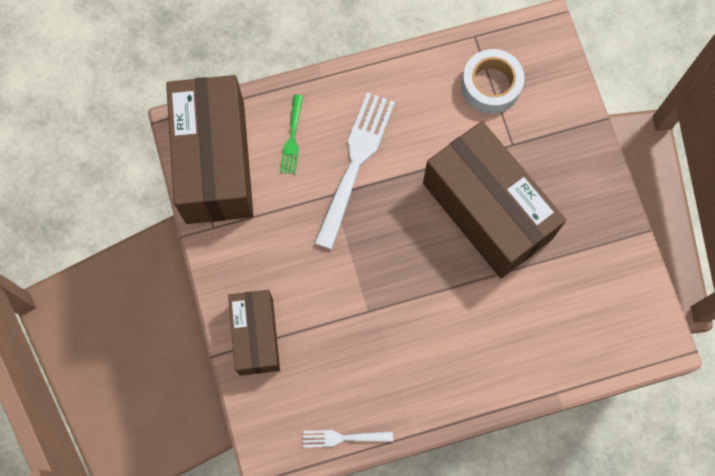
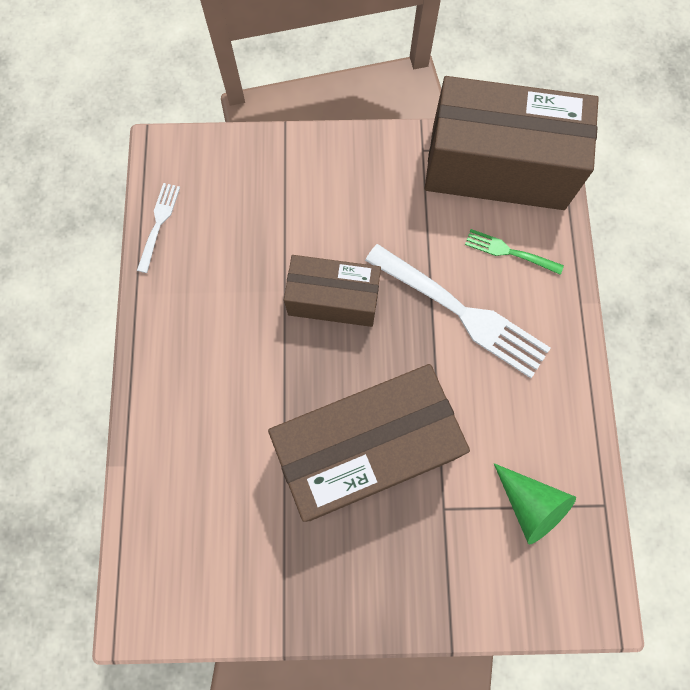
camera: 105 degrees right, 0 degrees up
(256, 336) = (292, 165): brown box -> brown box (333, 299)
(491, 85) = (530, 505): white tape -> green cone

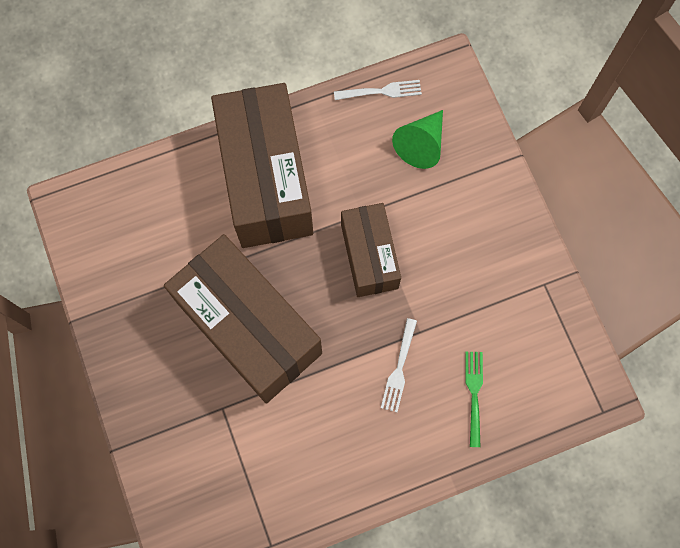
camera: 70 degrees right, 0 degrees up
(460, 312) = (399, 368): white fork -> white fork, size x0.50
(497, 167) = (556, 358): brown box -> brown box (266, 180)
(530, 505) = (249, 480): green cone -> green cone (421, 145)

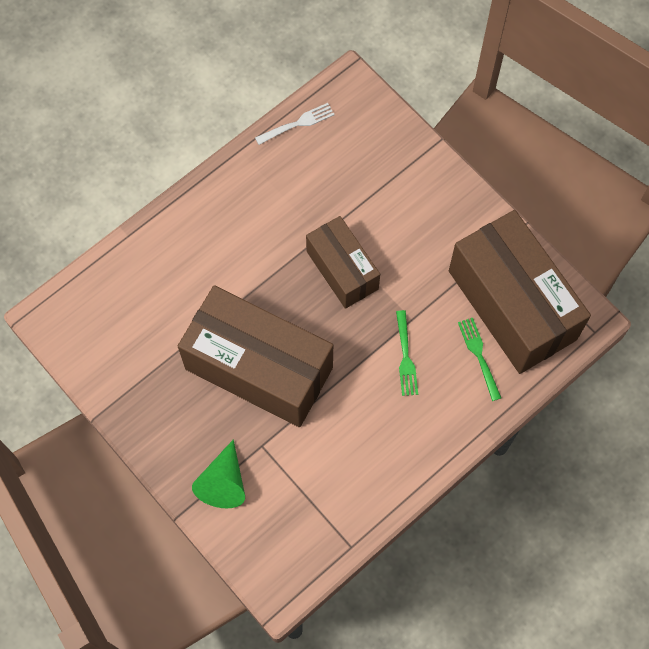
camera: 20 degrees left, 5 degrees down
(266, 180) = (223, 235): brown box -> brown box (511, 305)
(399, 368) = (405, 356): white fork -> green fork
(421, 145) = (351, 158): green cone -> green cone (223, 483)

